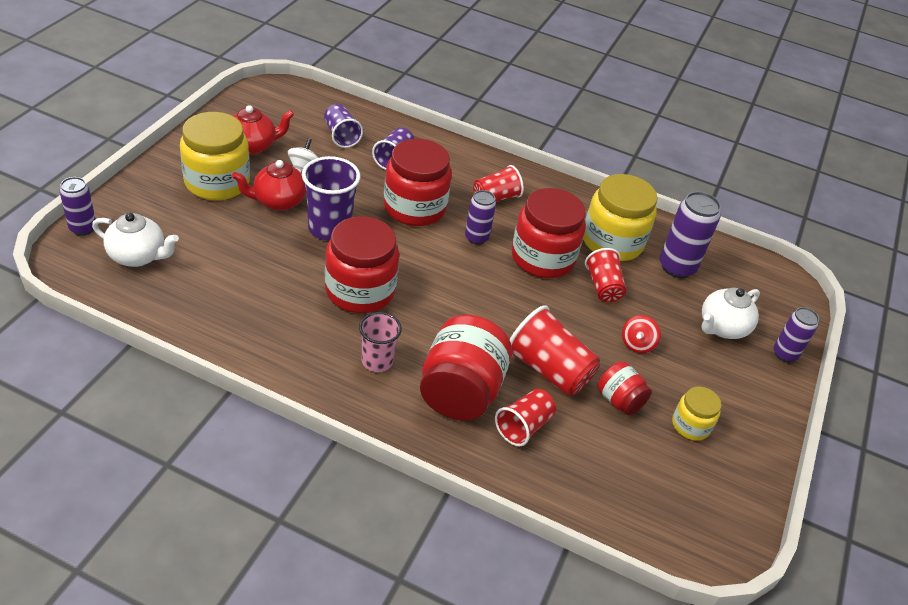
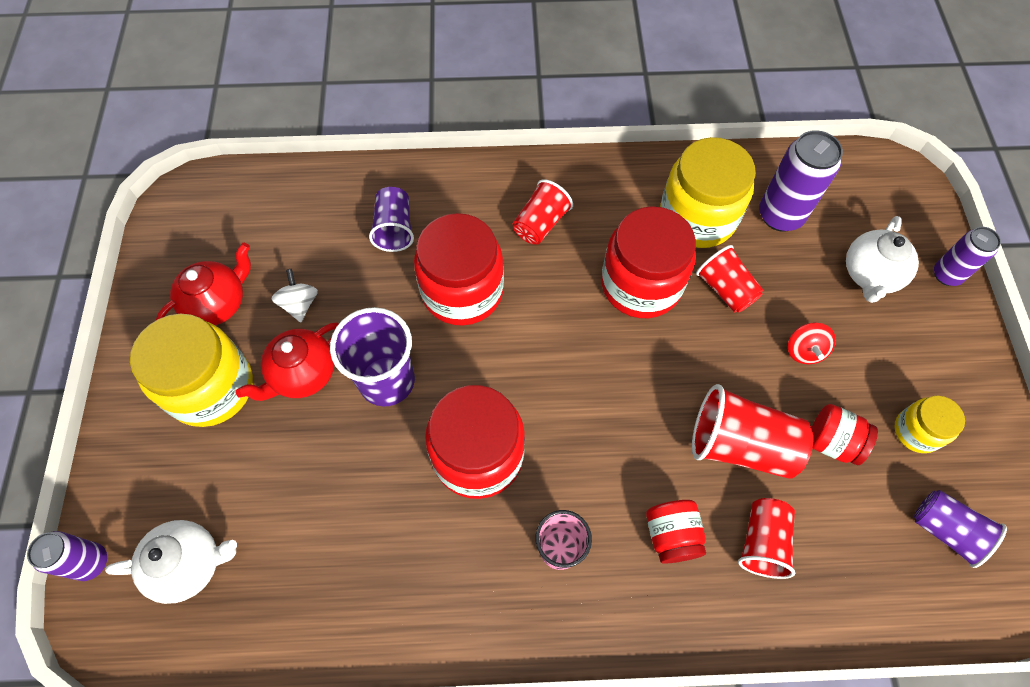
camera: 20 degrees left, 20 degrees up
(341, 136) = (313, 227): purple cup -> purple cup (945, 530)
(460, 392) = (671, 535): red jar -> red jar, size x0.53
(476, 238) = (555, 297): purple can -> none

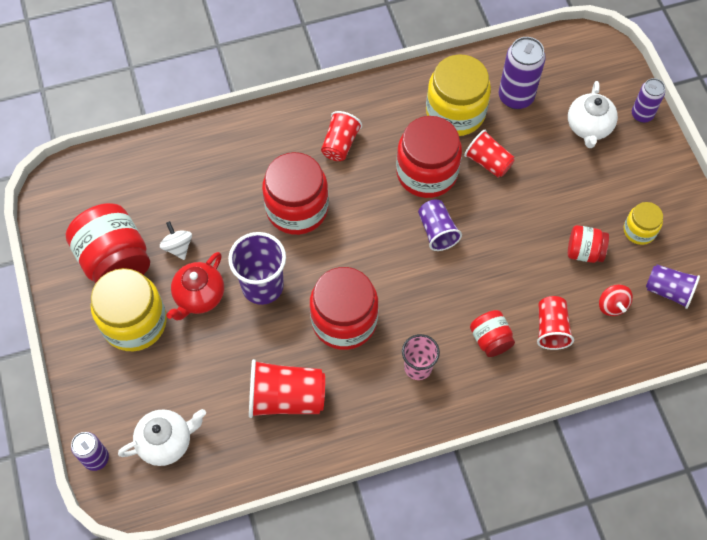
camera: 15 degrees left, 0 degrees up
(218, 303) = (115, 261): red teapot -> red jar
(394, 229) = (230, 173): purple cup -> purple cup (437, 231)
(740, 445) = (523, 269): red cup -> red cup (286, 398)
(804, 351) = (553, 193): red spinning top -> red spinning top (612, 305)

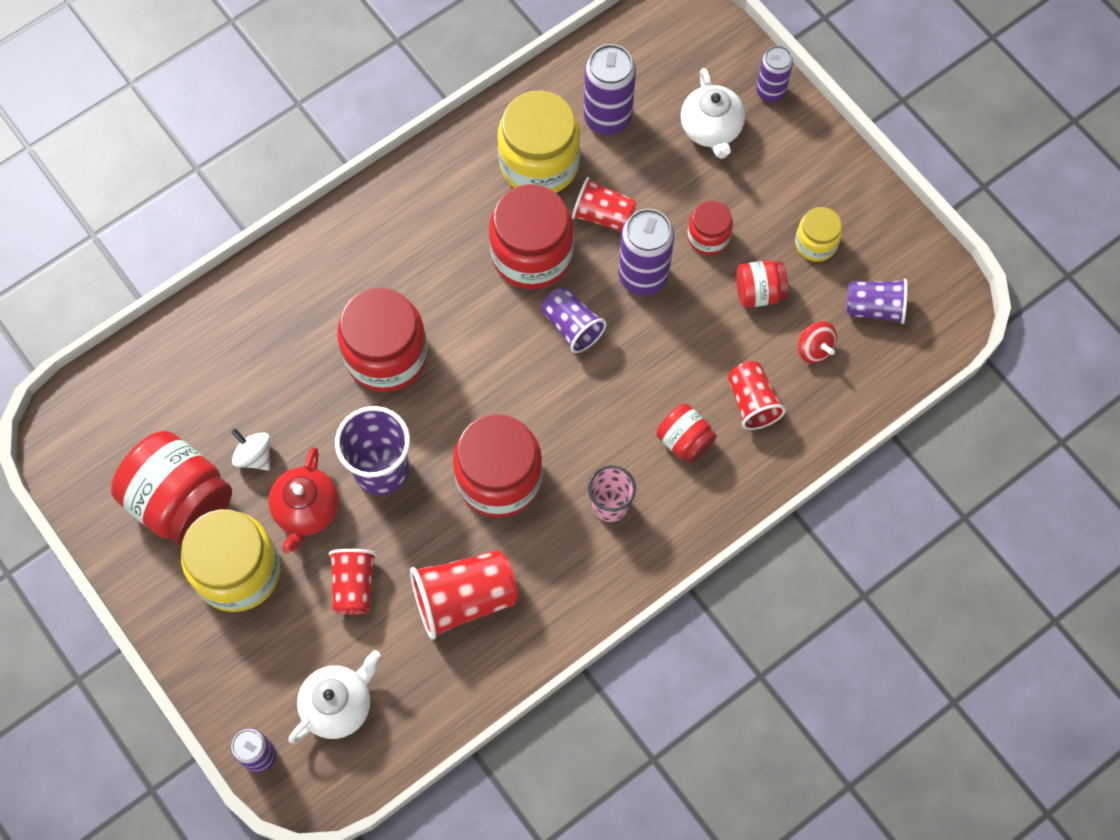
camera: 20 degrees left, 5 degrees up
(340, 144) = (409, 252): red cup -> red cup (354, 585)
(502, 213) = (643, 276): none -> purple can
(560, 201) = (708, 237): none -> red jar

